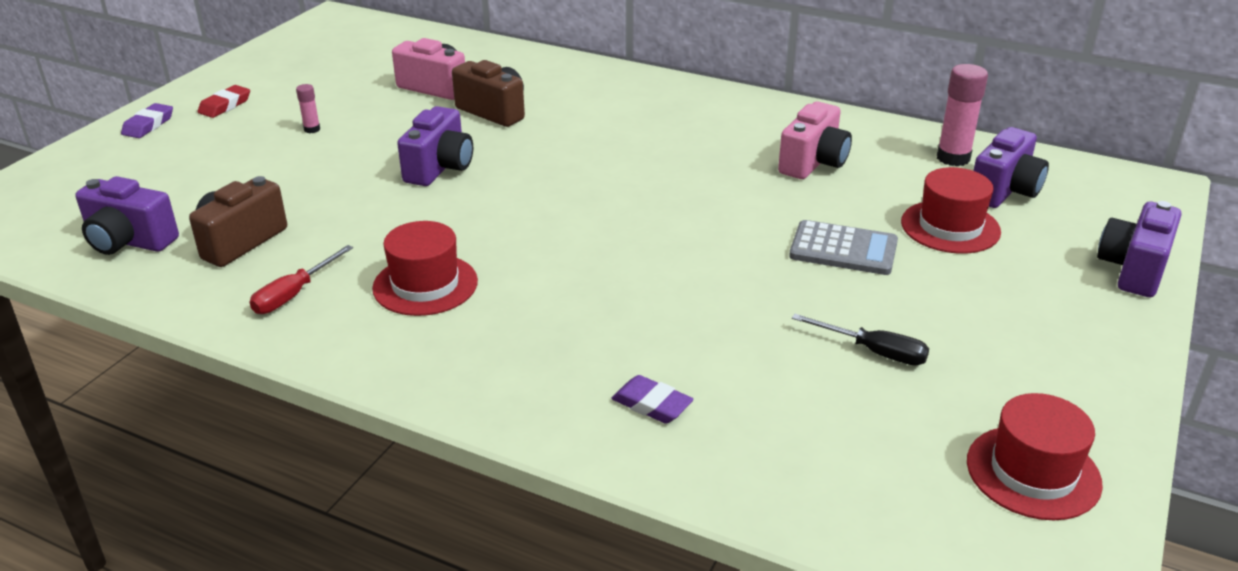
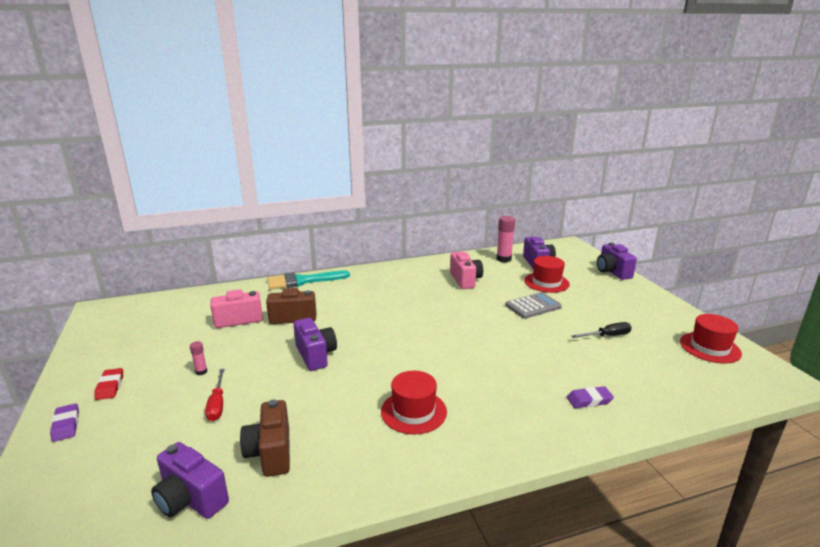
camera: 45 degrees left, 10 degrees down
(129, 241) = (191, 499): purple camera -> purple camera turned 60 degrees clockwise
(294, 294) = (357, 459): red screwdriver -> red screwdriver (217, 404)
(584, 68) = (302, 281): none -> turquoise brush

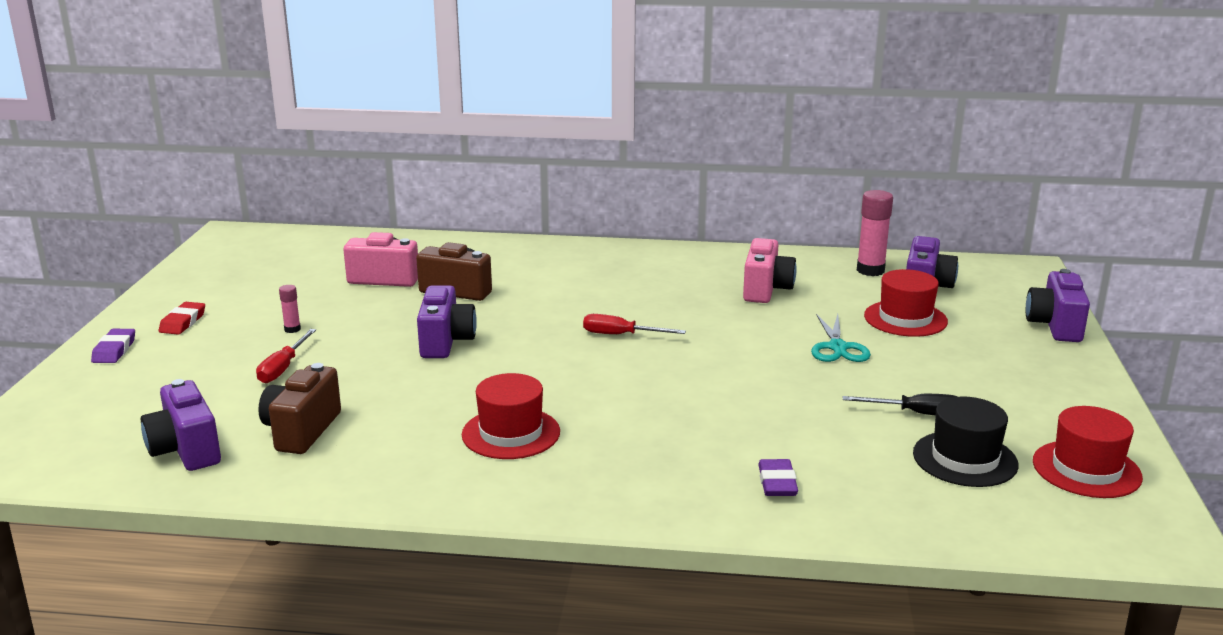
camera: 25 degrees right, 0 degrees up
(302, 281) = (512, 246): turquoise brush -> none
(416, 325) = (621, 335): none -> red screwdriver
(533, 306) = (838, 347): grey calculator -> turquoise scissors
(589, 400) = (777, 483): purple eraser -> purple eraser turned 75 degrees clockwise
(656, 357) = (965, 459): none -> black hat

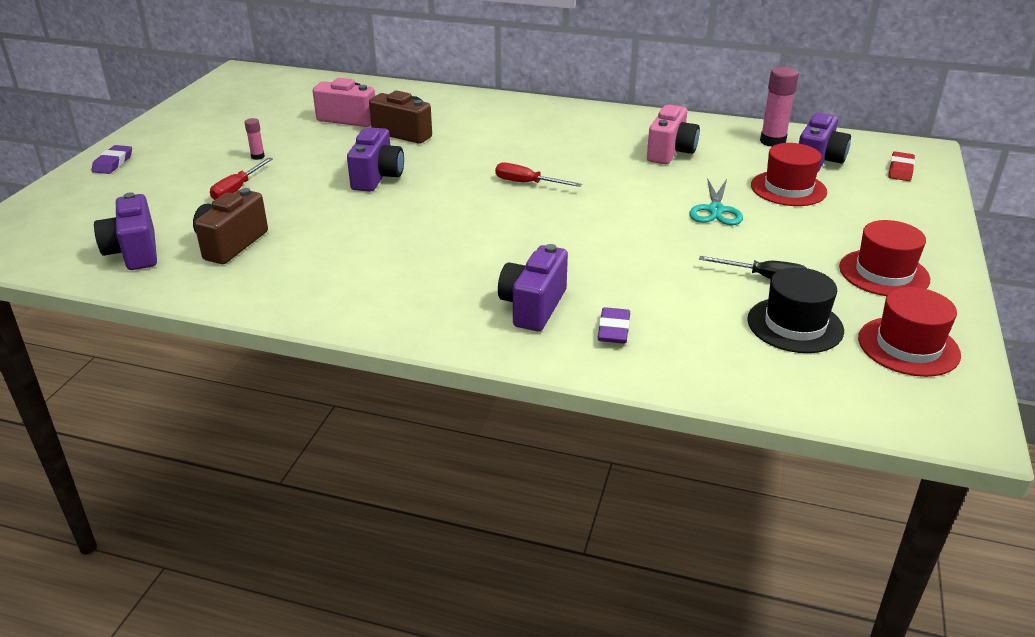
camera: 10 degrees right, 10 degrees up
(183, 322) = (174, 144): red eraser -> red eraser (900, 170)
(511, 433) = (400, 262): red hat -> red hat (884, 273)
(1055, 326) = (928, 206): purple camera -> purple camera (533, 307)

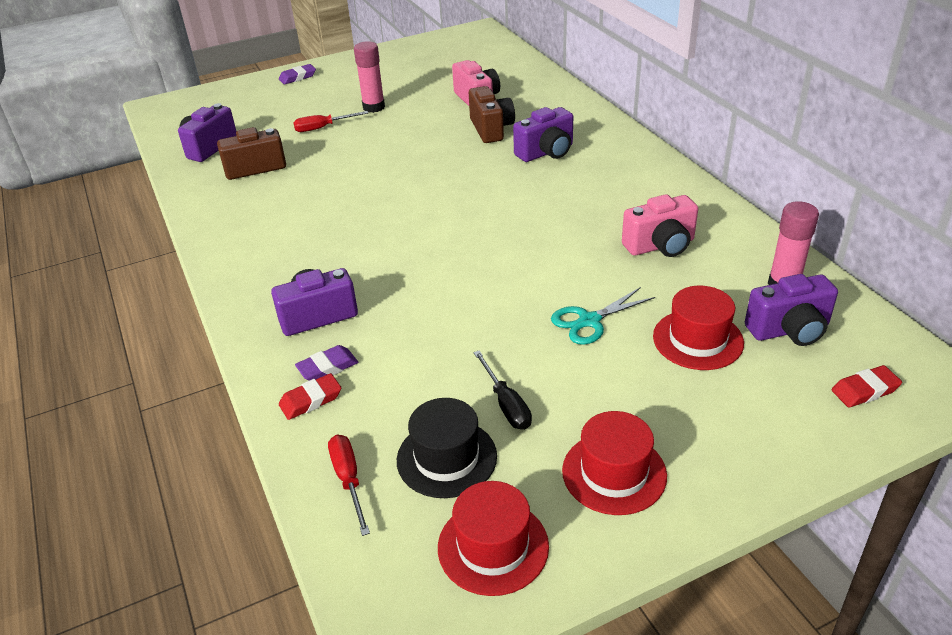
camera: 50 degrees right, 5 degrees up
(257, 156) = (373, 107): pink glue stick -> pink glue stick, size x1.95
(377, 177) = (410, 158): purple camera -> purple camera (546, 152)
(527, 183) = (494, 215): red screwdriver -> red screwdriver (349, 480)
(646, 354) = (311, 400): none -> red eraser

